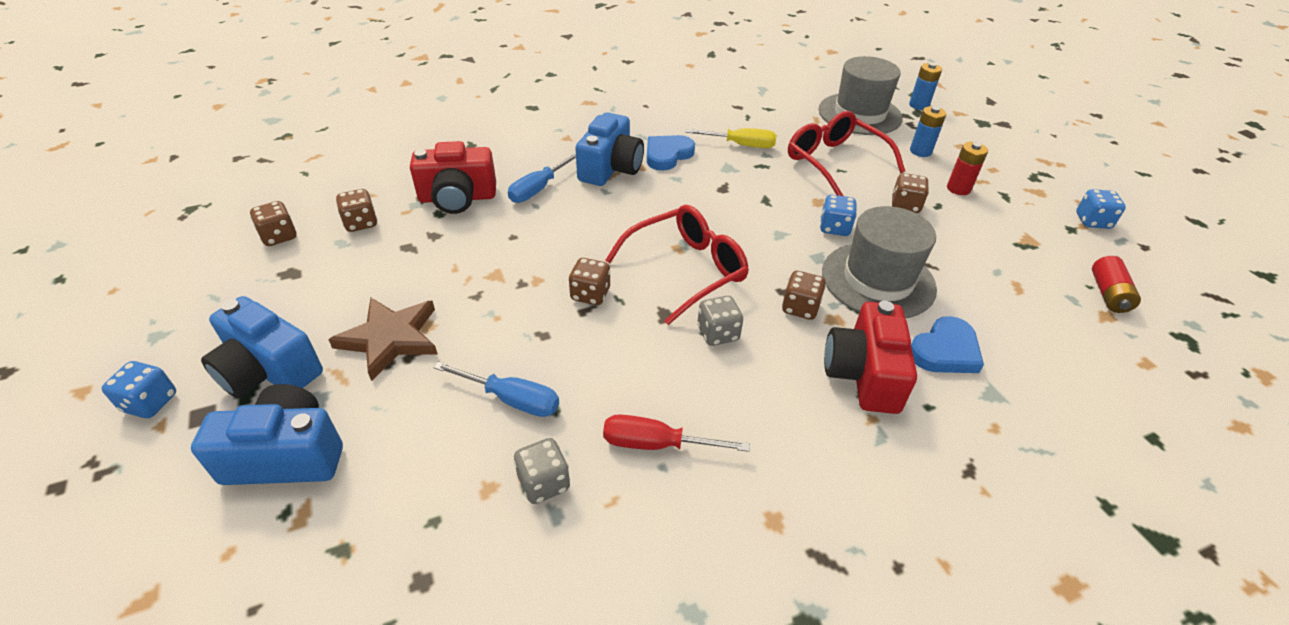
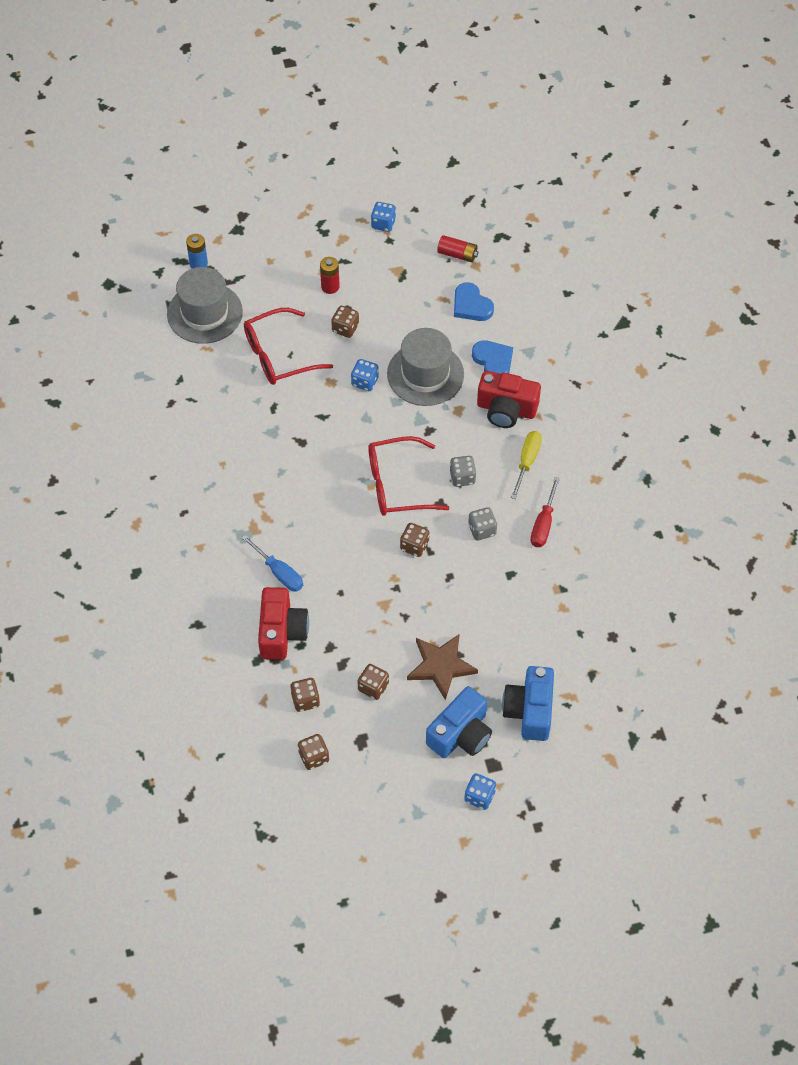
camera: 80 degrees left, 15 degrees up
(512, 400) = (502, 595): blue screwdriver -> none
(544, 483) = (562, 580): grey dice -> grey dice (482, 530)
(610, 168) = (257, 517): blue camera -> none
(667, 155) = (244, 472): blue heart -> blue heart (471, 305)
(685, 270) = (398, 485): red glasses -> red glasses turned 75 degrees counterclockwise
(741, 145) = (239, 415): yellow screwdriver -> yellow screwdriver (527, 461)
(800, 308) = (445, 426): brown dice -> brown dice (373, 687)
(920, 151) = (273, 291): blue battery -> none

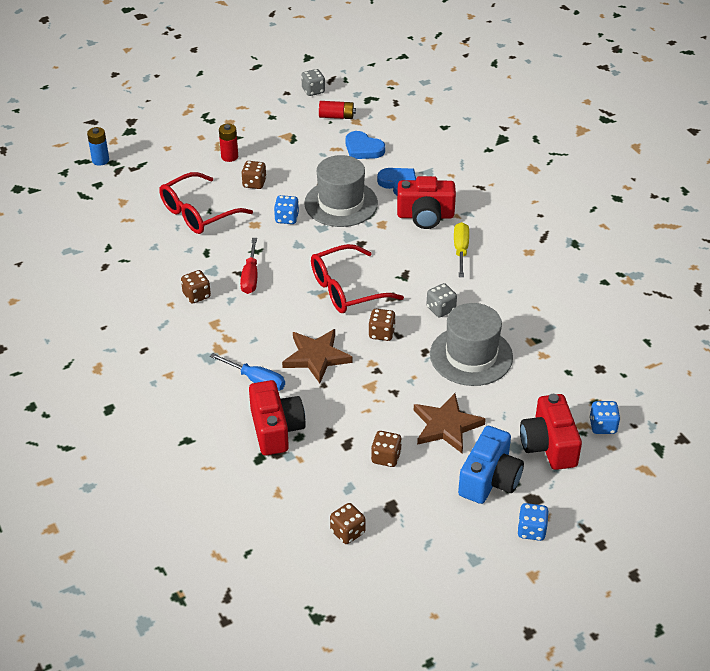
camera: 15 degrees left, 15 degrees down
(205, 313) = (117, 194): grey hat -> grey hat (471, 356)
(305, 700) = (321, 483): brown dice -> brown dice (196, 295)
(343, 559) = (316, 357): none -> brown star
(383, 224) = (262, 106): blue dice -> blue dice (602, 426)
(462, 477) = (406, 273): grey dice -> grey dice (313, 91)
(529, 711) = (549, 445): blue camera -> red camera
(543, 524) = (496, 294): red screwdriver -> red screwdriver (250, 277)

